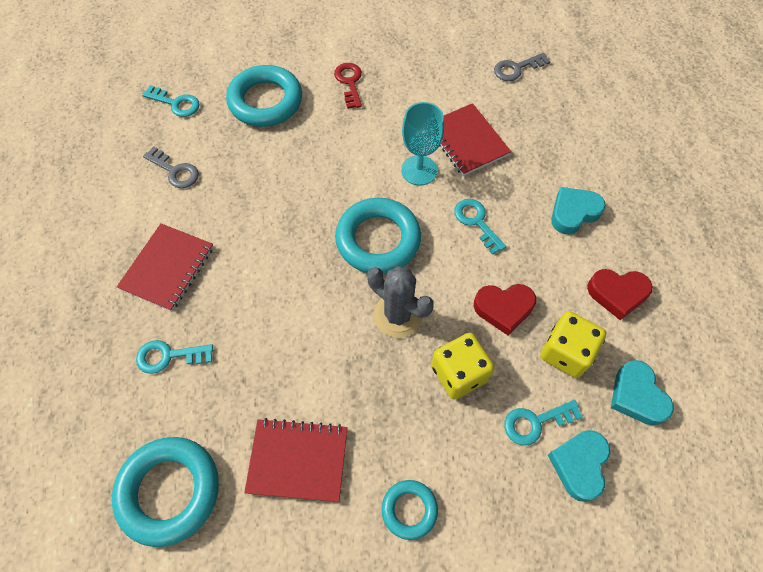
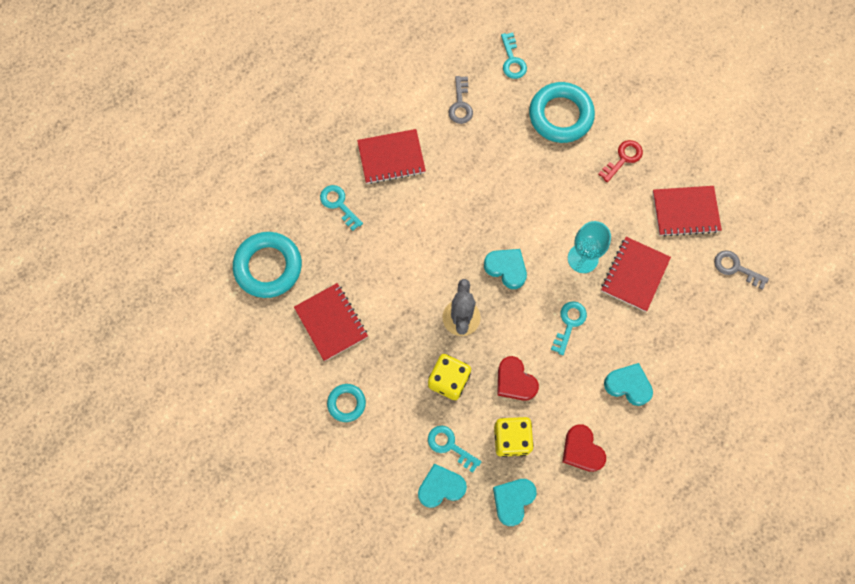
camera: 55 degrees right, 10 degrees up
(378, 240) = (506, 269): turquoise ring -> turquoise heart
(437, 71) = (685, 212): none -> red notebook

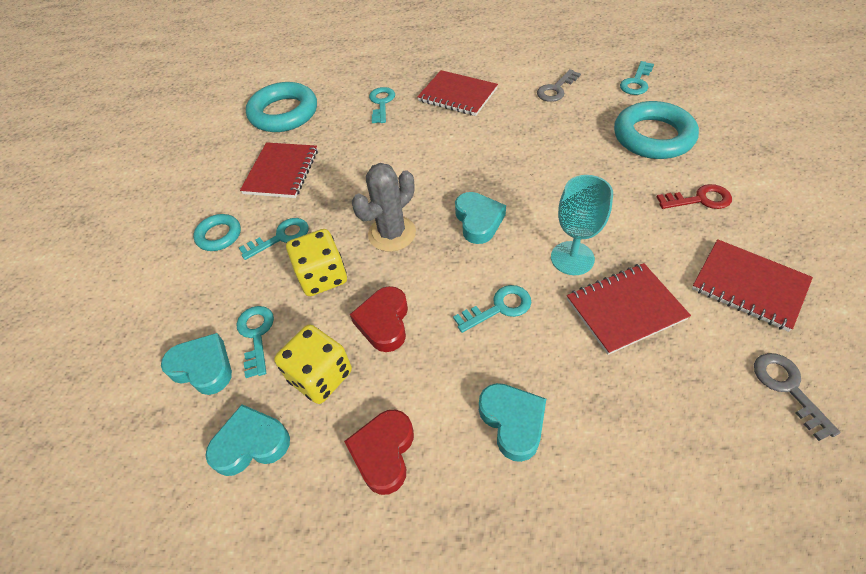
camera: 45 degrees right, 20 degrees down
(391, 373) = (281, 237): none -> turquoise key

